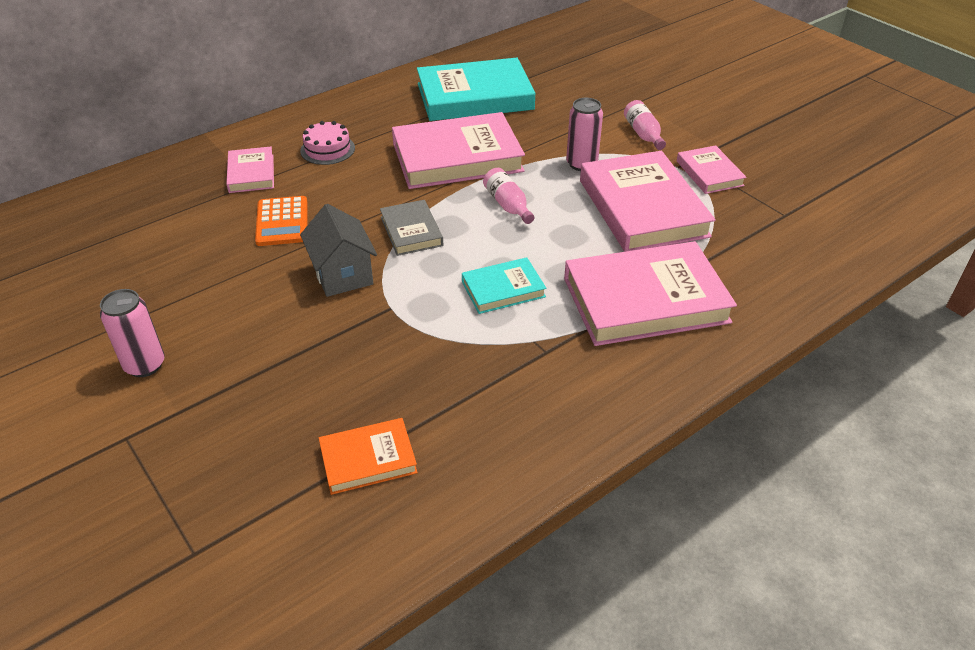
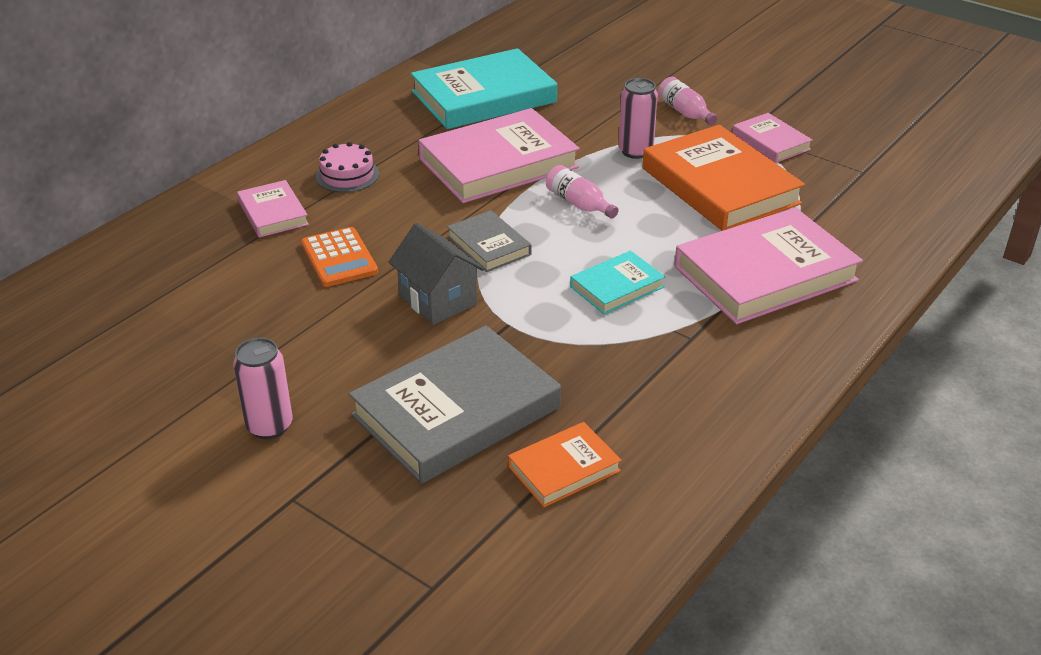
camera: 15 degrees left, 5 degrees down
(304, 382) = (456, 411): none -> grey book
(643, 208) = (720, 186): pink book -> orange book

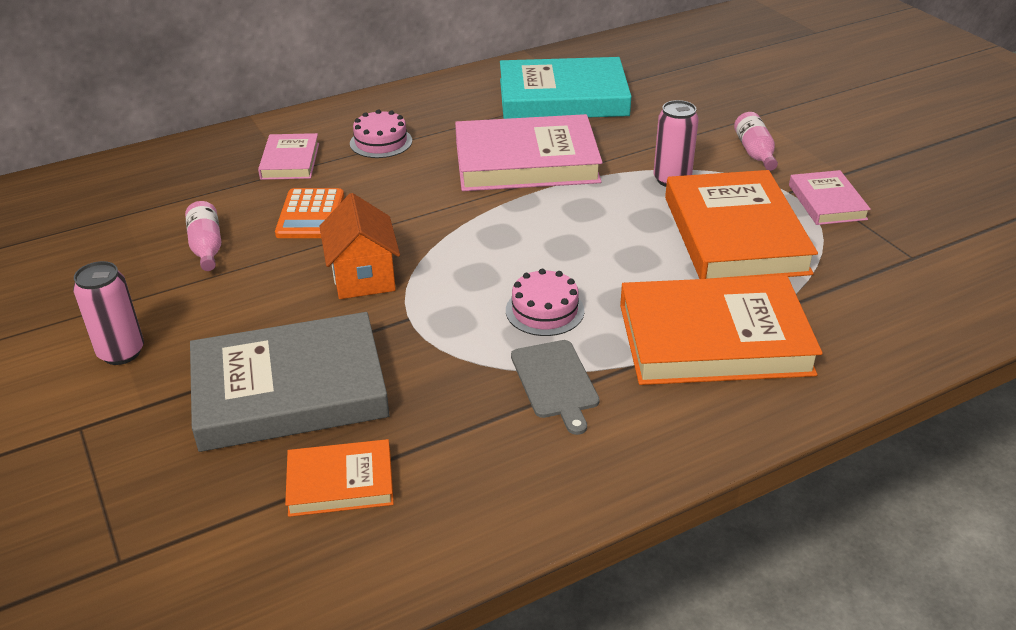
camera: 25 degrees right, 0 degrees up
(438, 300) = (363, 277): grey house -> orange house
(489, 245) = (453, 237): grey book -> none
(578, 204) = (573, 218): pink bottle -> pink bottle (206, 247)
(617, 287) = (544, 310): turquoise book -> pink cake
(670, 341) = (555, 382): none -> grey cutting board
(765, 273) = (714, 339): pink book -> orange book

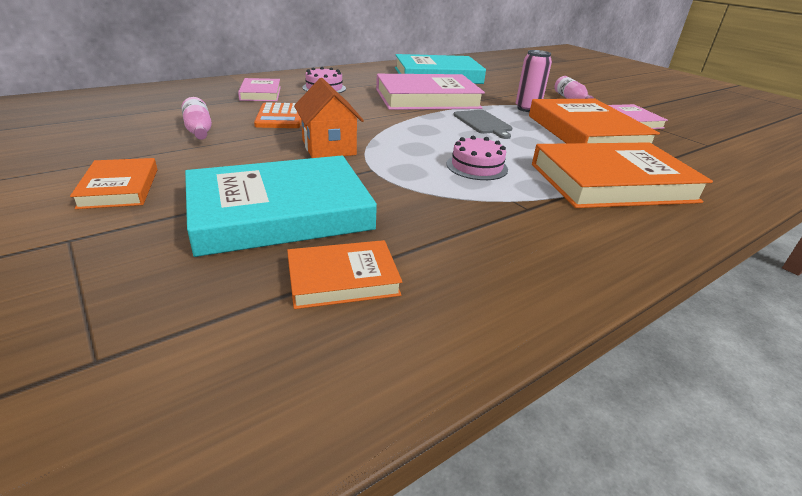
camera: 10 degrees left, 5 degrees down
(121, 352) = (119, 188): pink can -> orange book
(289, 390) = (280, 212): grey book -> turquoise book
(555, 382) = (507, 206): grey cutting board -> grey cutting board (483, 123)

